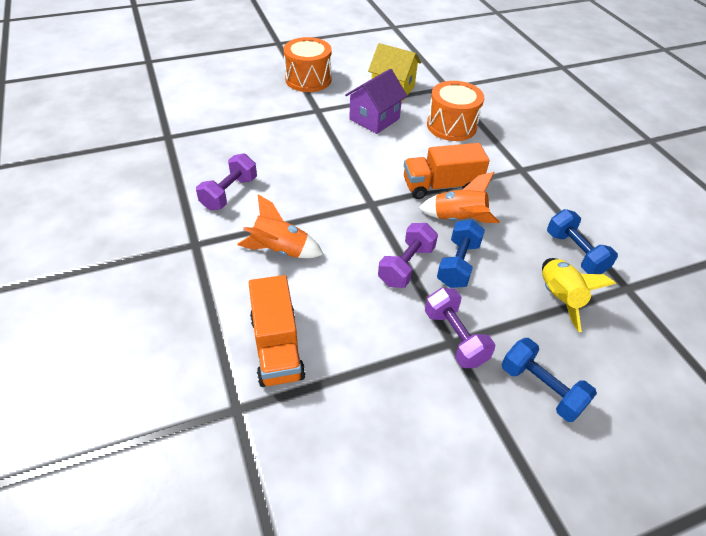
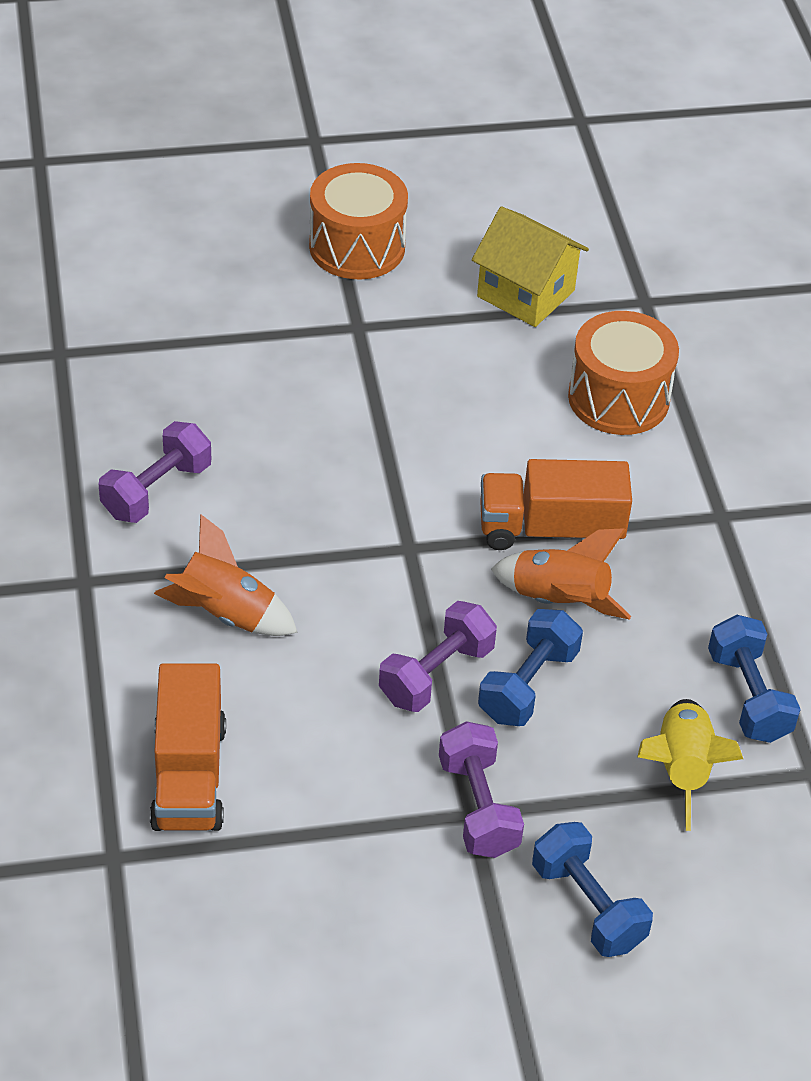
camera: 10 degrees right, 0 degrees up
(374, 119) = (467, 362): purple house -> none

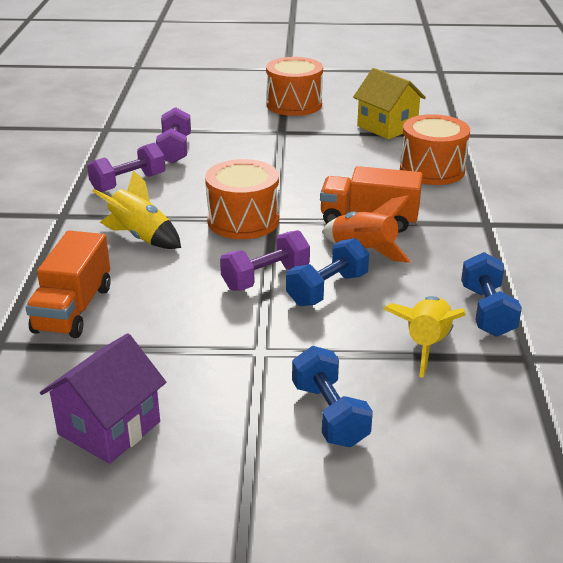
camera: 15 degrees right, 15 degrees down
(226, 614) = (141, 237): orange rocket -> yellow rocket
(324, 971) = (109, 428): none -> purple house
(366, 556) = (243, 220): none -> orange drum
(478, 807) = (267, 348): purple dumbbell -> purple dumbbell (174, 150)

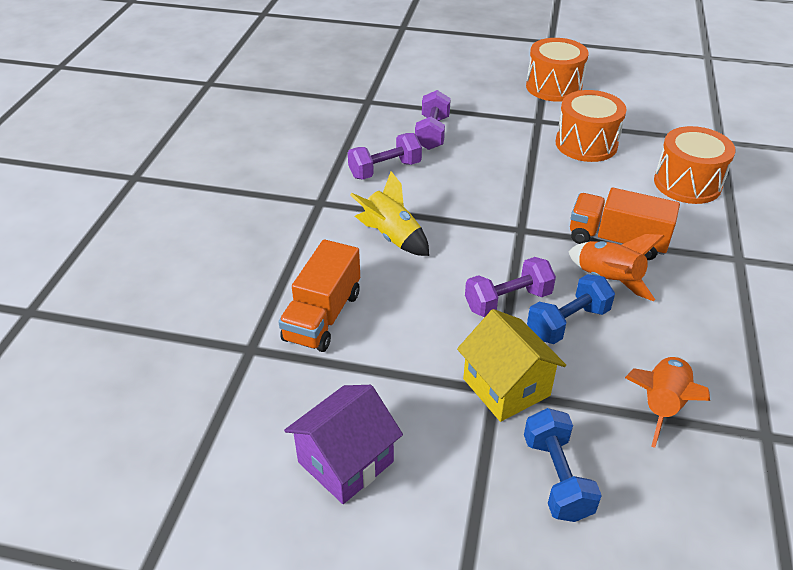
camera: 10 degrees right, 10 degrees up
(243, 220) = (491, 228): orange drum -> orange drum (586, 144)
(387, 127) = (645, 124): yellow house -> yellow house (506, 387)
(426, 345) = (661, 405): yellow rocket -> orange rocket
(487, 311) = (728, 371): blue dumbbell -> none

